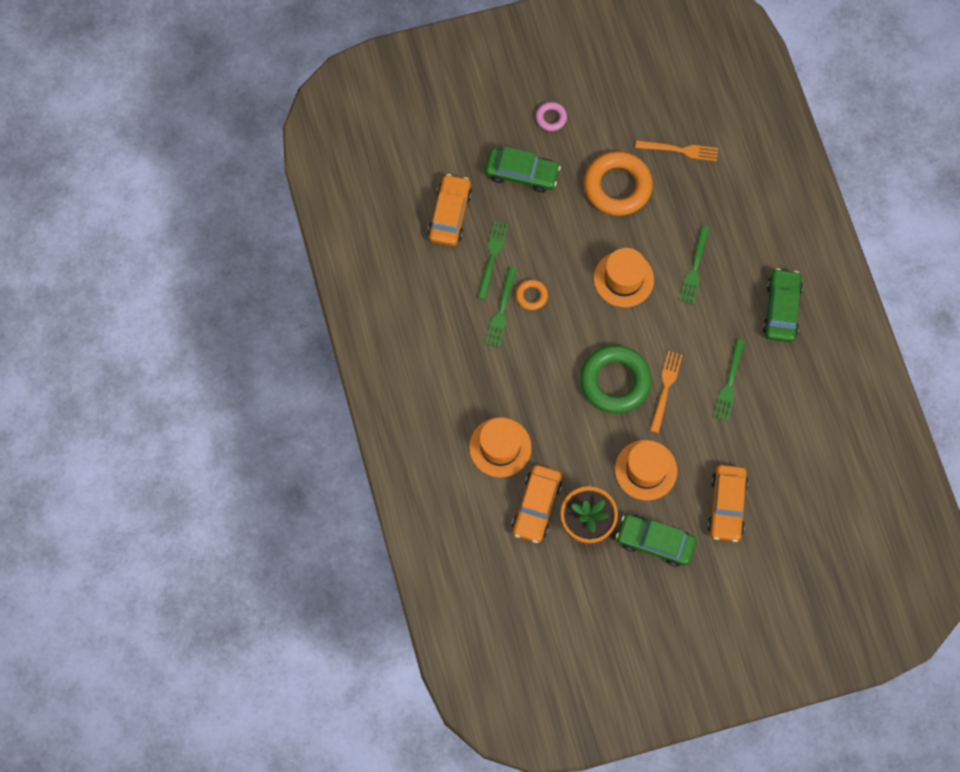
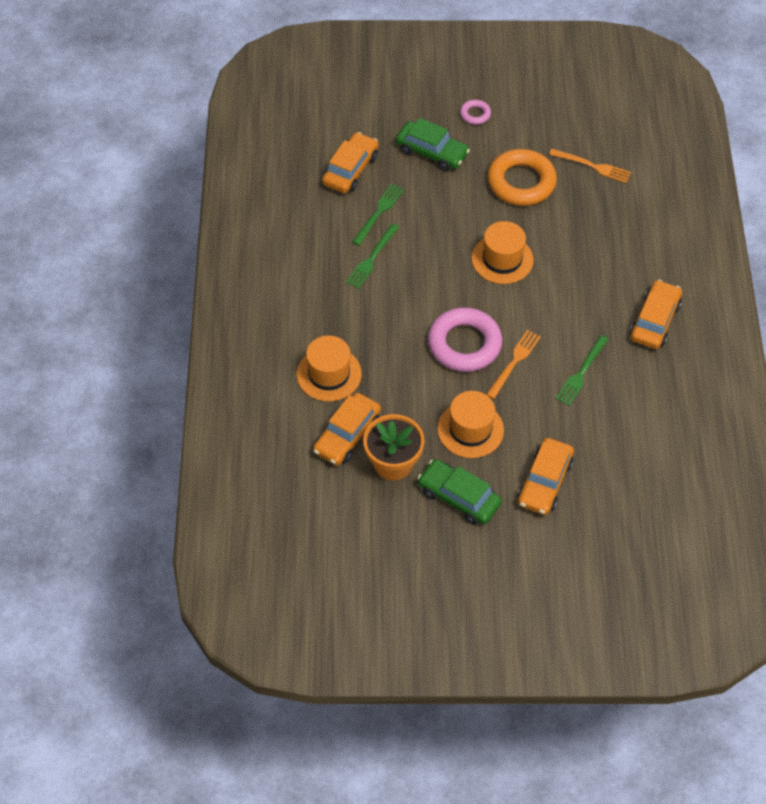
camera: 15 degrees right, 15 degrees down
(531, 296) = (406, 253): orange ring -> none
(615, 381) = (464, 344): green ring -> pink ring
(694, 268) = (576, 266): green fork -> none
(781, 309) = (654, 321): green car -> orange car

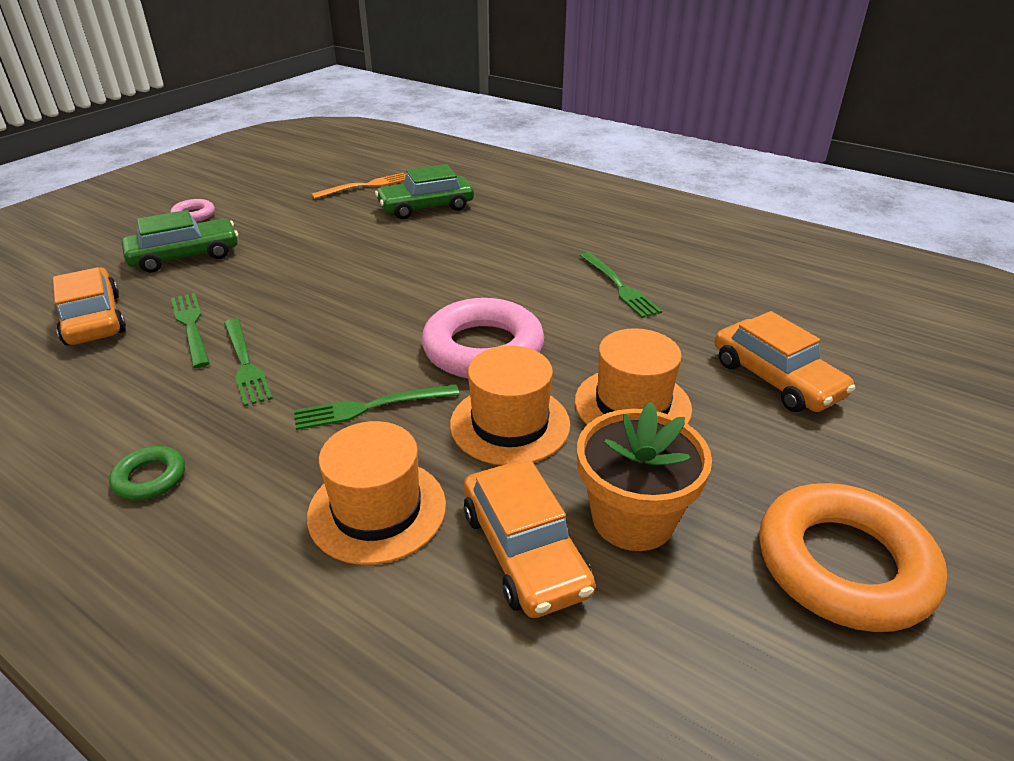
camera: 55 degrees left, 20 degrees down
(284, 287) = (150, 478): none -> green ring
(383, 329) = (370, 407): none -> green fork
(459, 497) = (756, 473): green car -> green car (426, 207)
(502, 259) = (397, 272): orange hat -> orange hat (510, 424)
(514, 362) = (554, 323): orange fork -> none
(521, 182) = (319, 224): orange ring -> orange ring (843, 565)
(654, 321) = (594, 223): orange car -> none

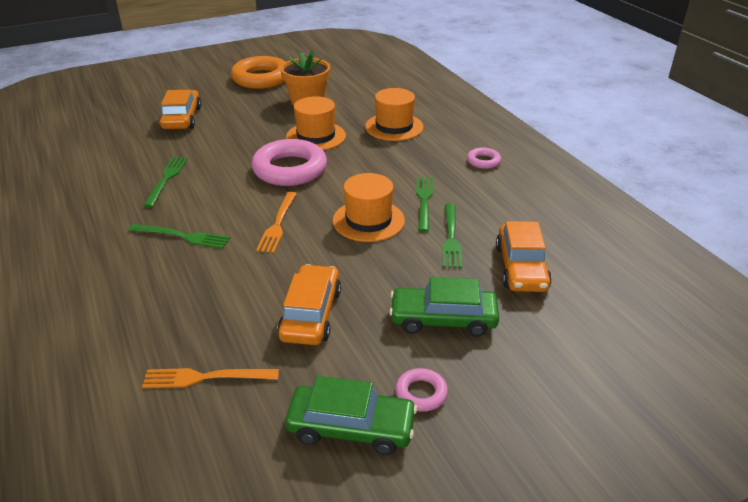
camera: 150 degrees left, 0 degrees up
(150, 478) = (483, 161): green ring -> pink ring
(370, 407) = (371, 160): green fork -> green fork (183, 236)
(420, 281) = (278, 224): none -> orange fork
(426, 207) = (187, 310): green car -> green car (351, 428)
(524, 551) = (352, 105): orange car -> orange car (311, 314)
(632, 405) = (256, 128): orange hat -> orange hat (368, 220)

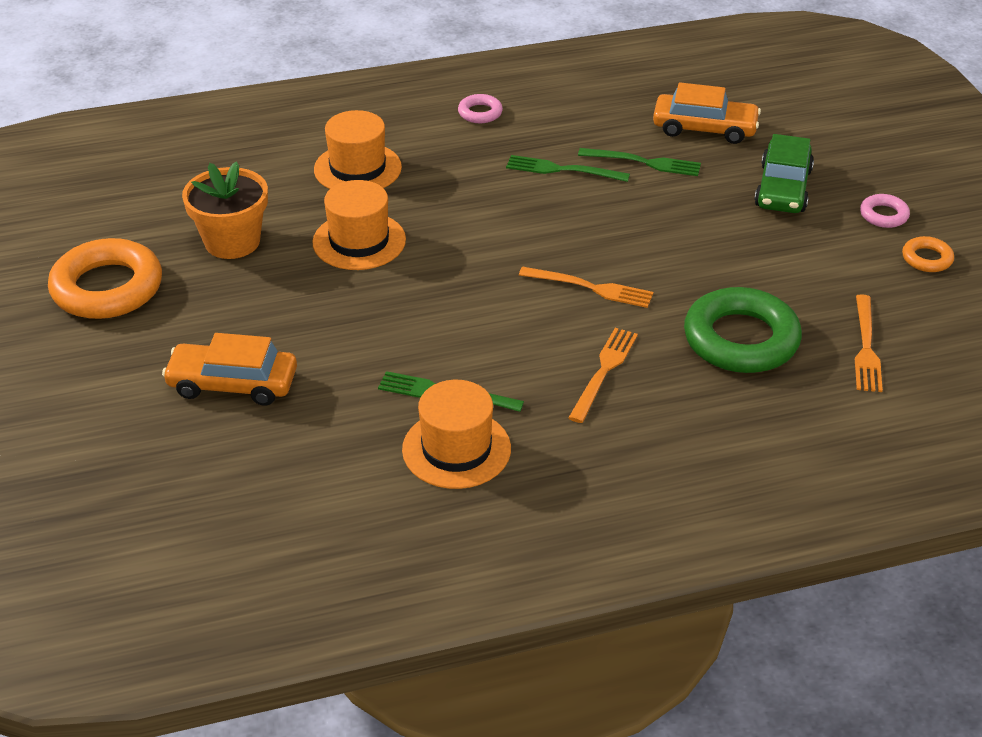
camera: 80 degrees left, 5 degrees up
(183, 236) = (604, 371): green fork -> orange fork
(217, 300) = (741, 339): none -> green ring
(290, 169) = (451, 271): pink ring -> none
(311, 314) = (770, 272): orange car -> none
(351, 428) = (927, 259): green car -> orange ring
(368, 220) = (597, 216): orange hat -> orange hat (456, 449)

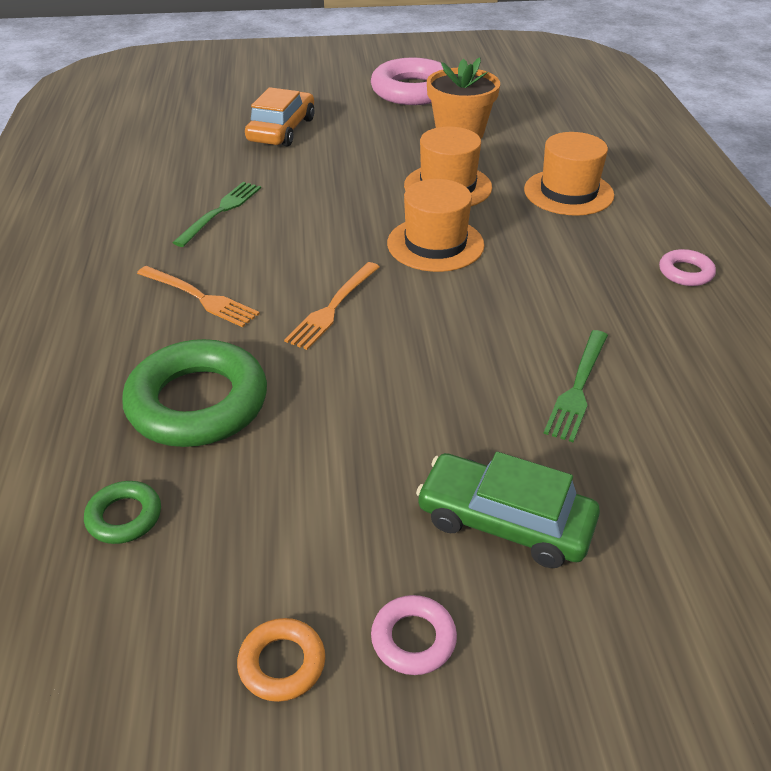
camera: 100 degrees right, 0 degrees up
(107, 288) = (412, 90): orange ring -> pink ring
(456, 449) = (151, 211): orange hat -> orange hat (435, 244)
(562, 170) = (562, 317): green fork -> none
(704, 128) = (671, 466): orange car -> none
(866, 347) = (124, 517): orange fork -> green ring

